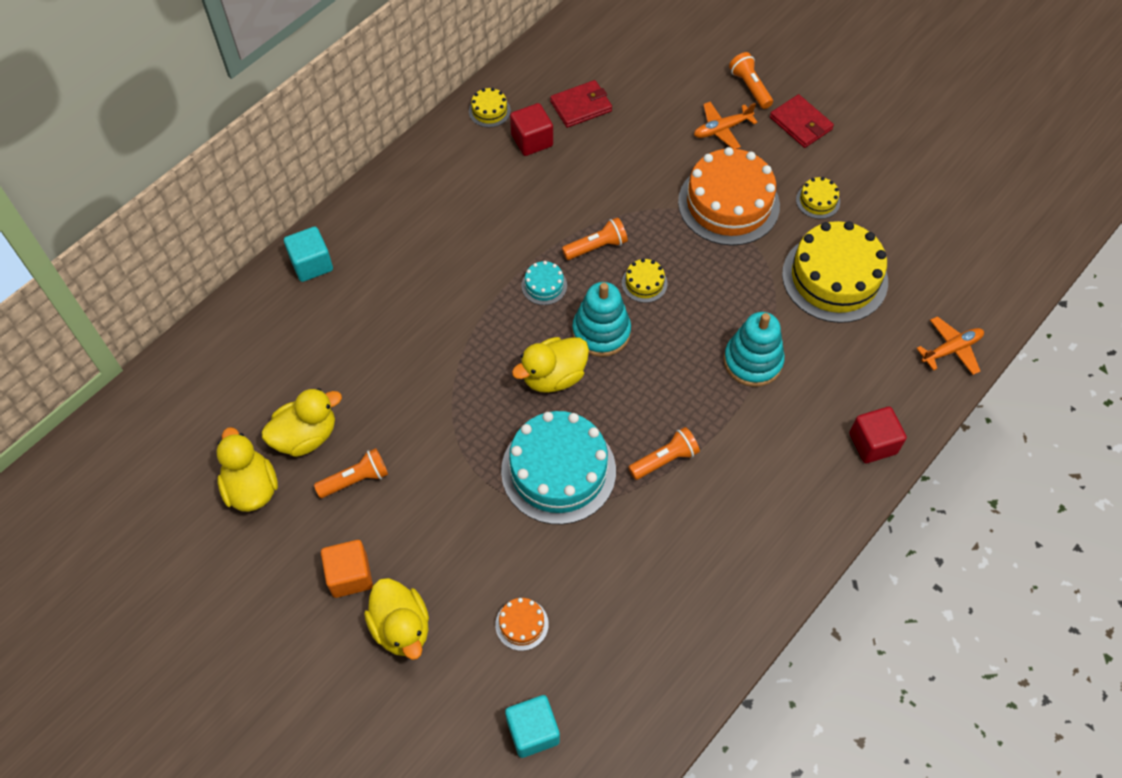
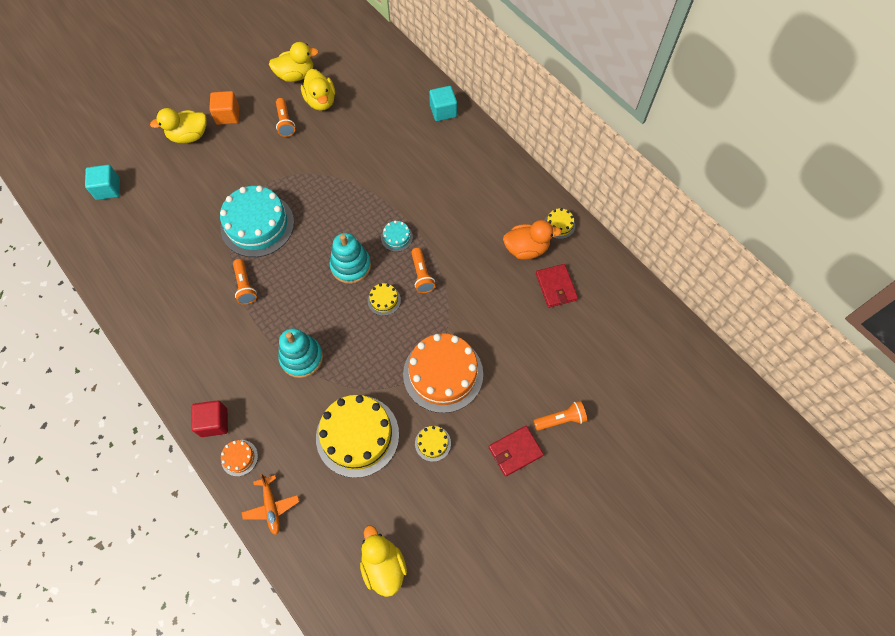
camera: 100 degrees right, 5 degrees up
(522, 624) = (169, 192): orange cake -> orange cake (239, 457)
(532, 140) = (526, 248): red cube -> orange duck
(553, 376) = (324, 232): yellow duck -> yellow duck (383, 565)
(721, 129) = (518, 386): orange plane -> none

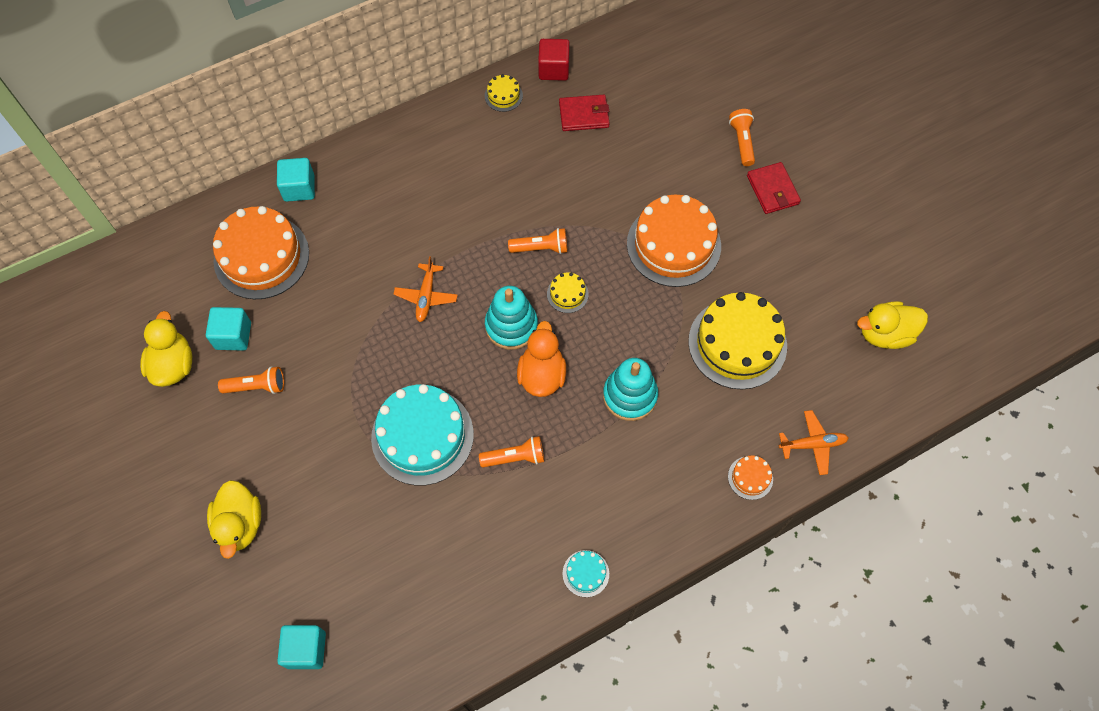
camera: 80 degrees left, 0 degrees up
(214, 422) = (701, 505): red cube -> red cube (553, 69)
(228, 115) = (218, 466): orange cube -> none
(321, 101) = (233, 336): yellow duck -> turquoise cube
(367, 206) = (426, 296): none -> orange plane
(383, 102) = (261, 257): none -> orange cake
(396, 237) = (481, 268): turquoise cake -> turquoise cake (585, 573)
(433, 443) = (755, 267): yellow cake -> none
(526, 248) = (528, 134): orange duck -> orange duck (542, 375)

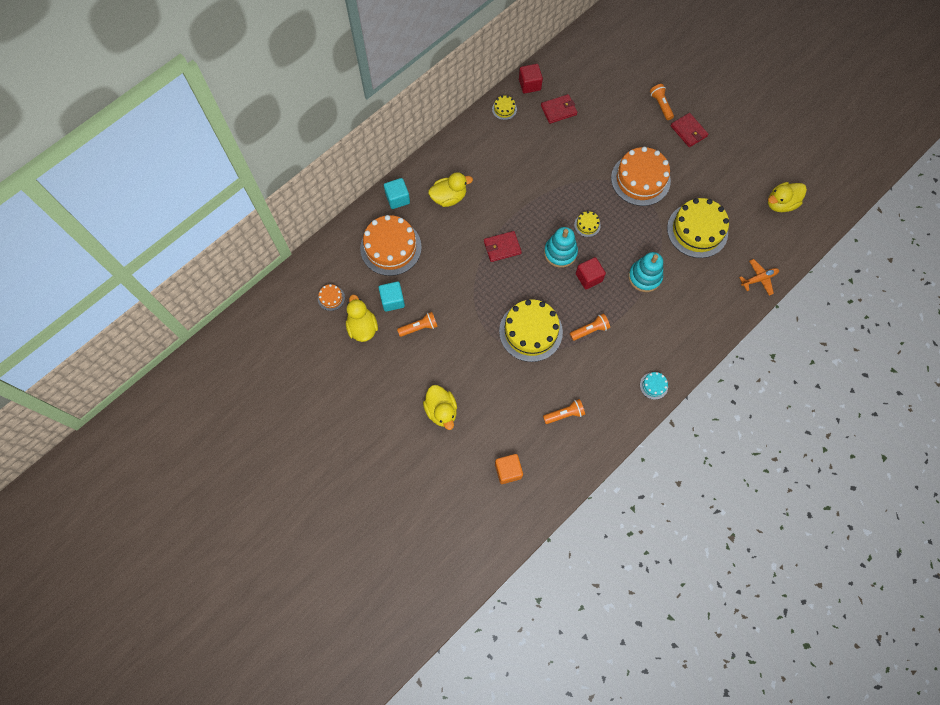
camera: 15 degrees left, 5 degrees up
(306, 649) = (508, 471): turquoise cube -> orange cube
(374, 204) = (449, 197): none -> yellow duck
(422, 436) = (530, 331): turquoise cake -> yellow cake
(426, 296) = (502, 247): orange plane -> red wallet
(541, 248) = (561, 200): orange flashlight -> orange flashlight (564, 414)
(542, 375) = (588, 277): orange duck -> red cube
(750, 477) = (729, 307): orange cake -> orange cake (331, 298)

